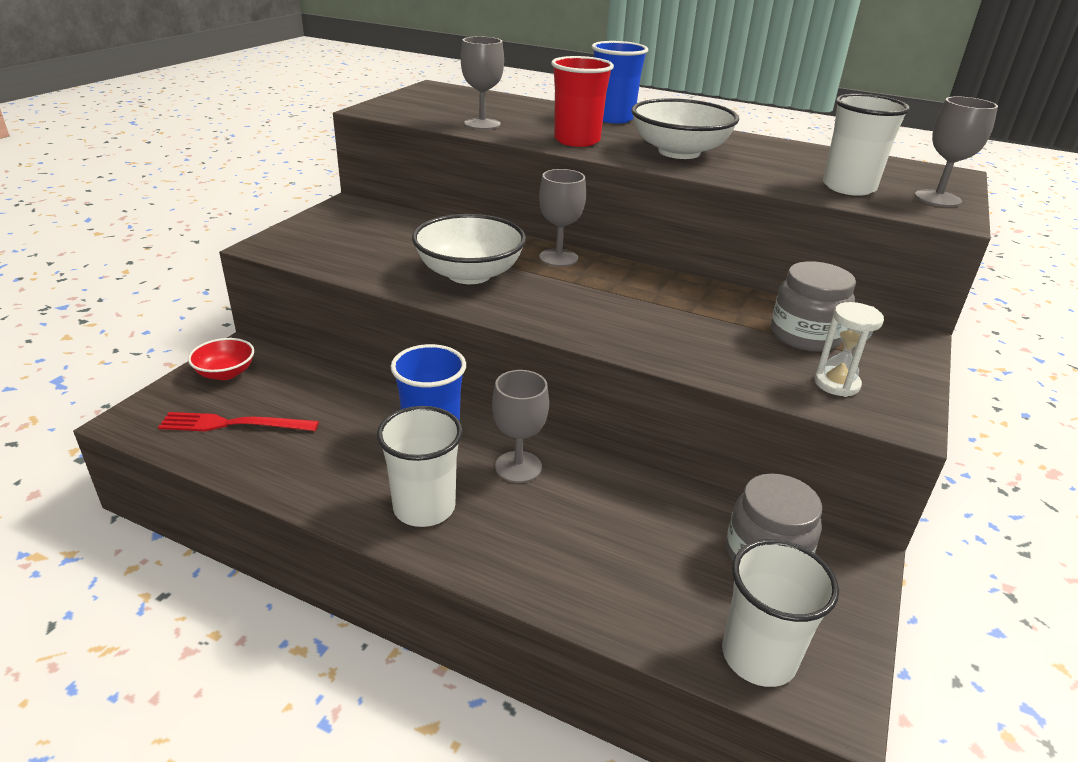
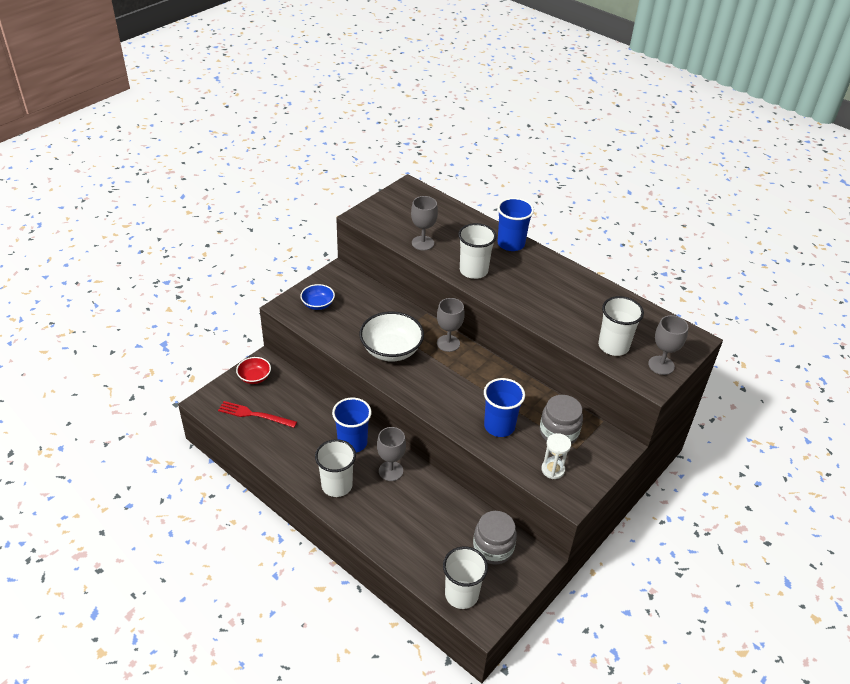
camera: 15 degrees right, 10 degrees up
(324, 238) = (318, 304): none -> blue bowl
(577, 140) = (473, 271): red cup -> white cup
(679, 152) = (531, 292): white bowl -> none
(704, 340) = (499, 426): none -> blue cup

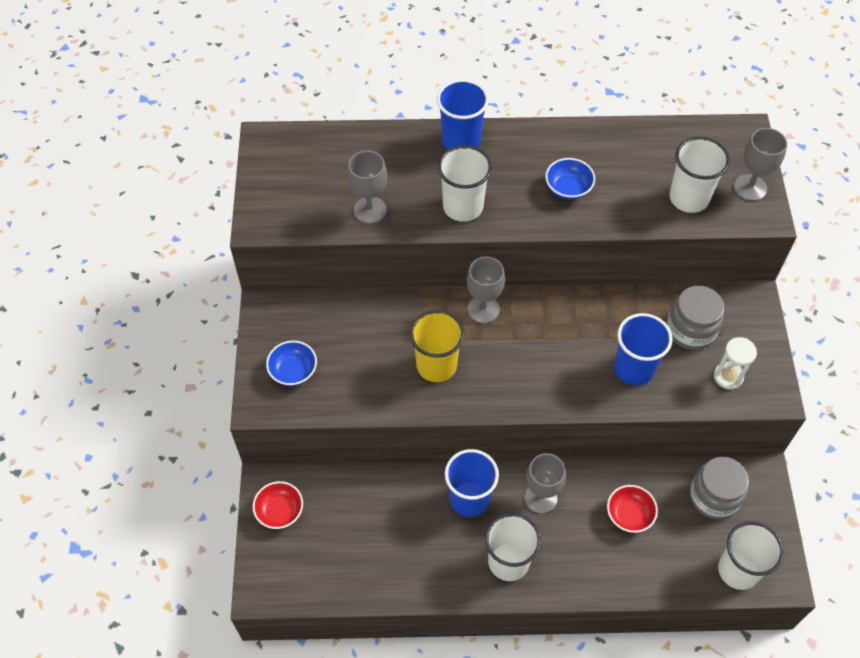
camera: 40 degrees left, 15 degrees up
(254, 415) = (333, 556): red fork -> none
(391, 350) = (436, 365): white bowl -> yellow cup
(430, 517) = (629, 515): none -> red bowl
(544, 298) = (568, 188): none -> blue bowl

